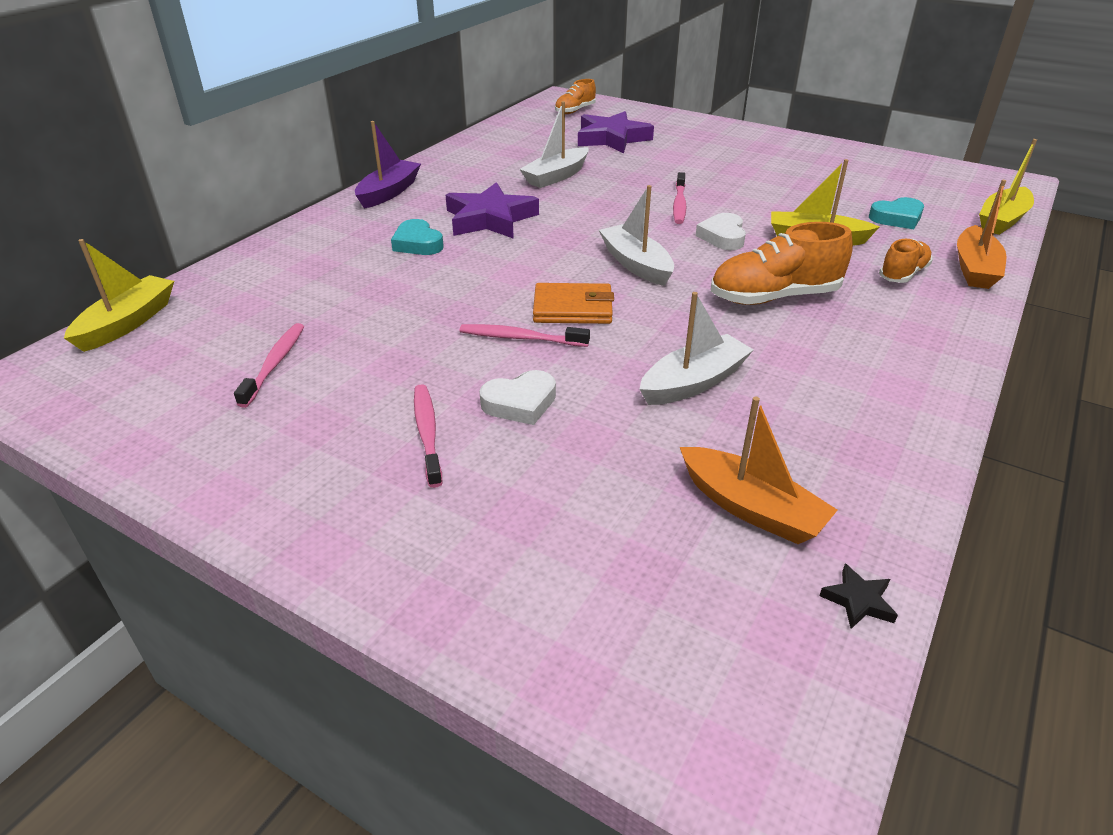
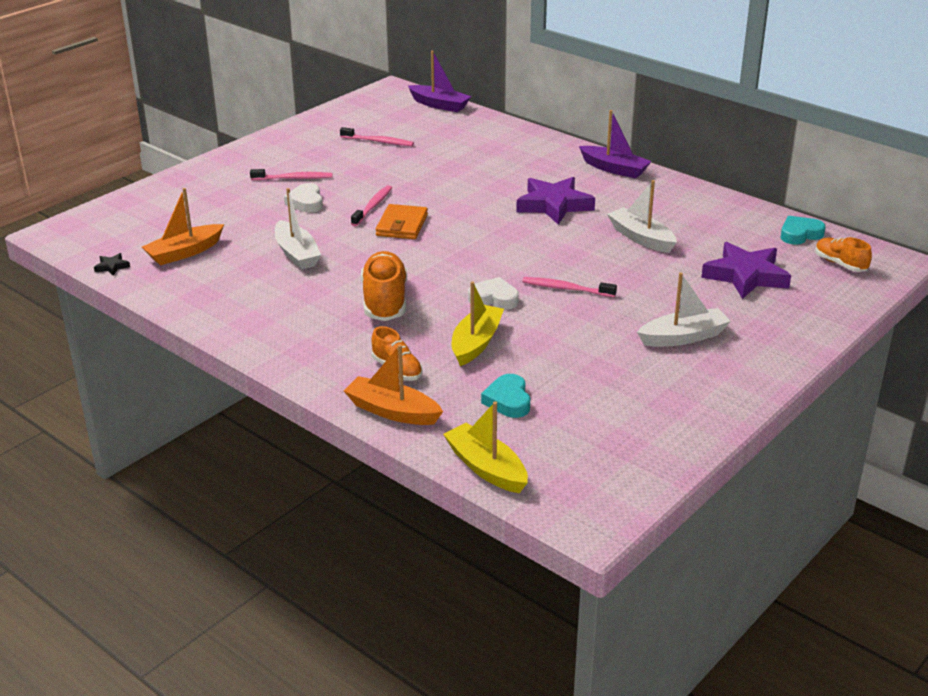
camera: 100 degrees right, 5 degrees down
(127, 323) = (439, 105): yellow boat -> purple boat
(417, 243) = (517, 178): turquoise heart -> turquoise heart (800, 234)
(636, 264) = (457, 254): white boat -> white boat (683, 337)

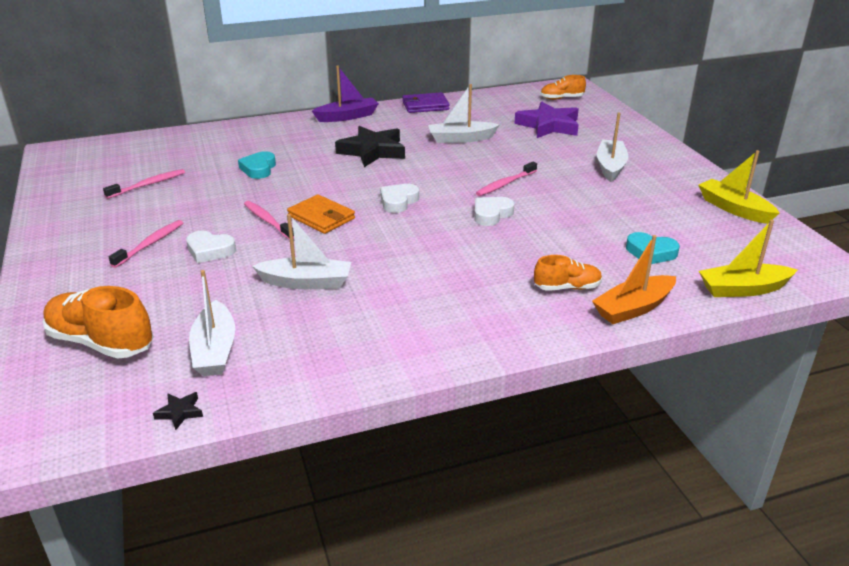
camera: 60 degrees left, 0 degrees up
(184, 252) = (215, 350): orange boat -> white boat
(385, 301) = (447, 262): orange shoe -> orange shoe (101, 342)
(439, 105) = (127, 142): purple boat -> none
(468, 248) = (398, 201): none -> white heart
(476, 343) = (553, 241): yellow boat -> yellow boat (734, 209)
(554, 205) = (372, 151): purple star -> black star
(698, 196) = (425, 106): none -> purple wallet
(800, 234) = (513, 96): turquoise heart -> turquoise heart (258, 169)

